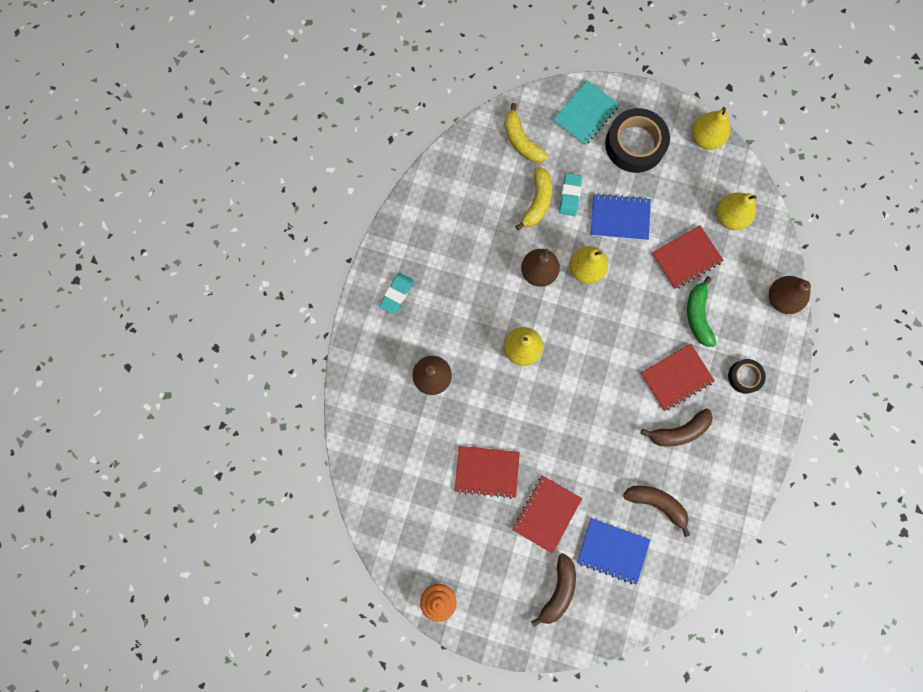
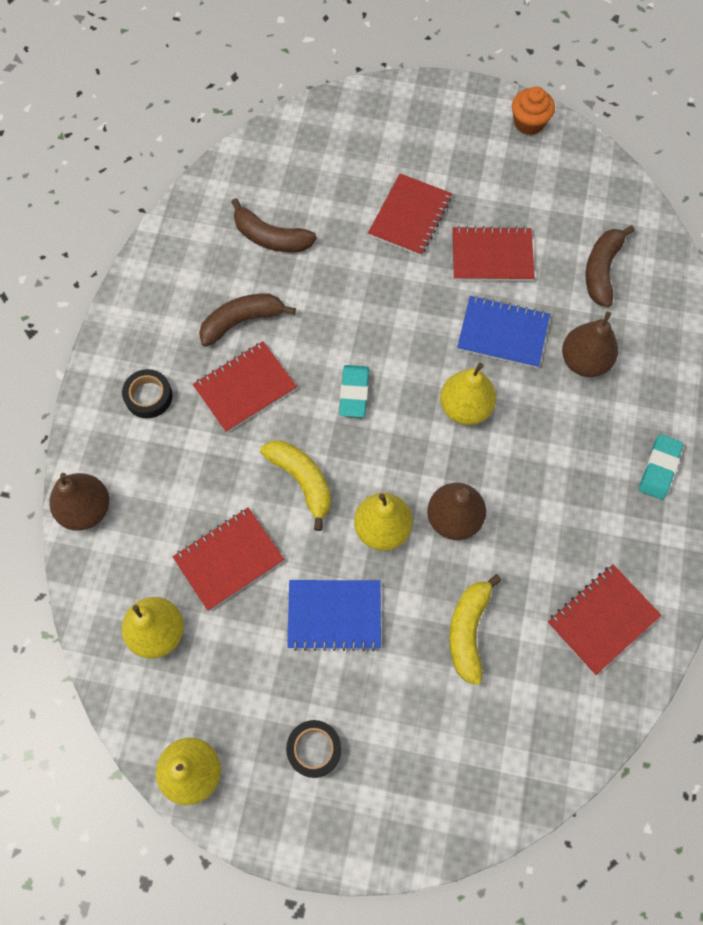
camera: 175 degrees right, 10 degrees down
(453, 201) = (602, 619): none -> red notebook
(521, 141) = (507, 737): yellow banana -> yellow banana (302, 480)
(558, 590) = (388, 141): brown banana -> brown banana (601, 270)
(570, 196) = (417, 646): turquoise eraser -> turquoise eraser (354, 393)
(585, 114) = (402, 801): turquoise notebook -> none
(612, 550) = (325, 185): blue notebook -> blue notebook (503, 333)
(635, 144) = (314, 749): black tape -> black tape, size x0.53
(697, 315) = (213, 474): green banana -> none

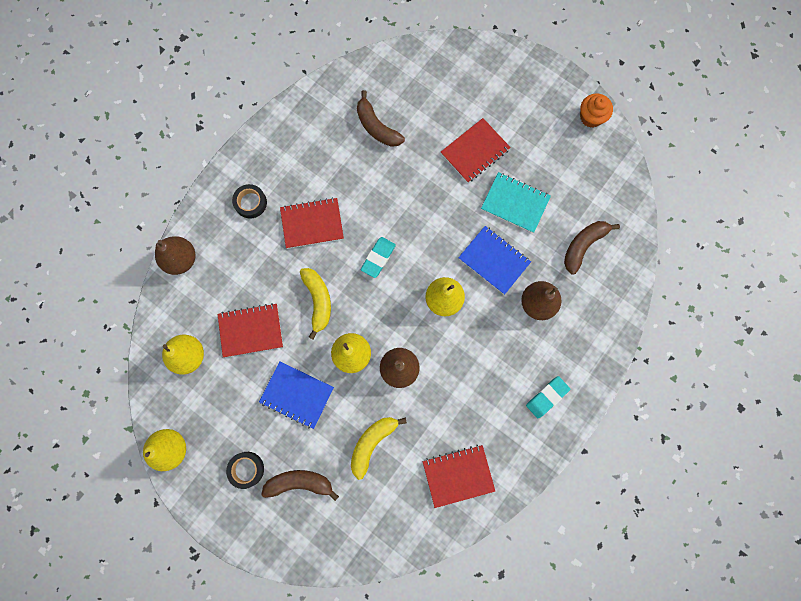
camera: 25 degrees right, 10 degrees up
(242, 321) = (331, 177): brown banana -> brown banana (299, 482)
(492, 256) = (515, 203): red notebook -> turquoise notebook

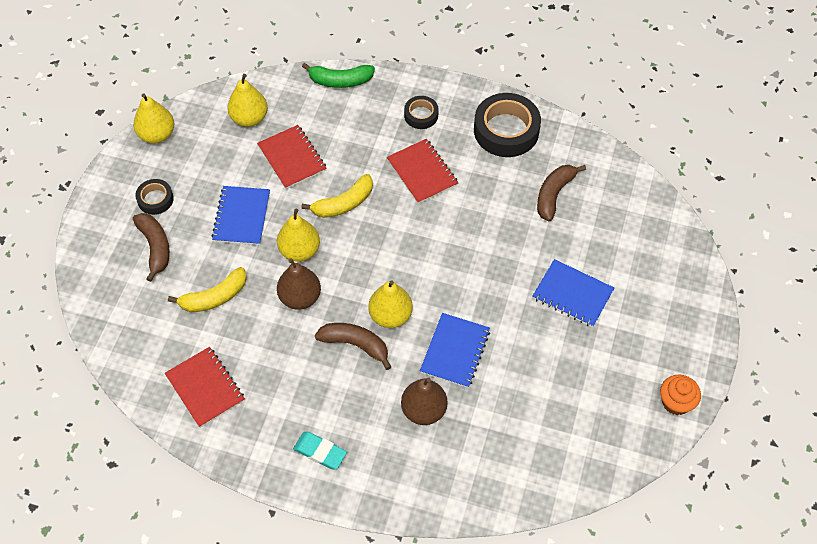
camera: 70 degrees right, 20 degrees down
(181, 259) = (340, 81): brown pear -> green banana
(297, 139) = (506, 130): none -> black tape
(372, 443) = (214, 297): yellow banana -> yellow banana turned 135 degrees clockwise
(378, 258) = (411, 241): turquoise eraser -> none
(475, 151) = (572, 294): red notebook -> blue notebook
(515, 203) = (531, 352): turquoise notebook -> none
(583, 246) = (512, 439): brown banana -> brown banana (355, 345)

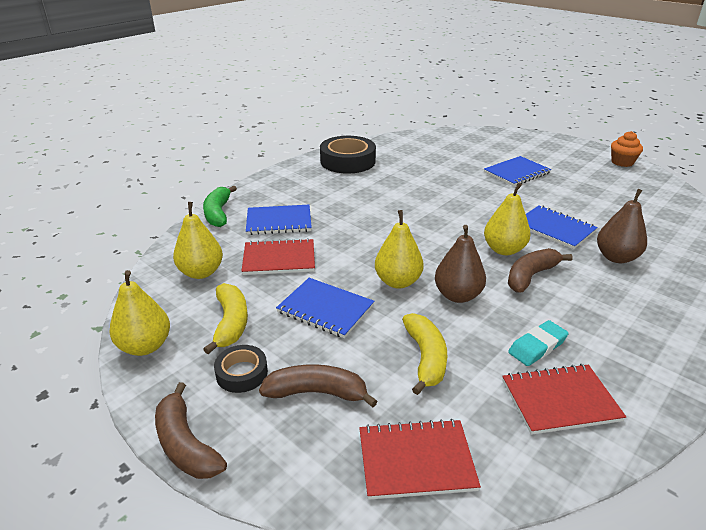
camera: 65 degrees left, 25 degrees down
(320, 452) = (663, 330): turquoise eraser -> turquoise eraser (537, 346)
(340, 81) = (218, 213): green banana -> green banana turned 150 degrees clockwise
(344, 203) = (359, 244): yellow banana -> yellow banana (231, 323)
(350, 130) = (279, 221): none -> blue notebook
(421, 115) = (298, 188): black tape -> none
(422, 172) = (357, 200): red notebook -> red notebook (416, 460)
(554, 194) = (421, 159): brown banana -> brown banana (185, 444)

